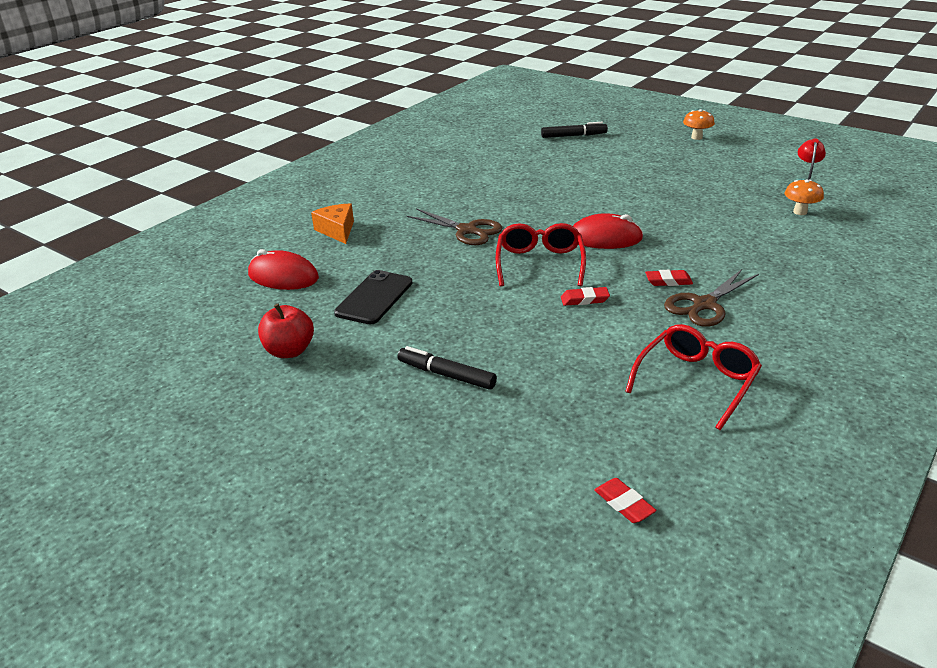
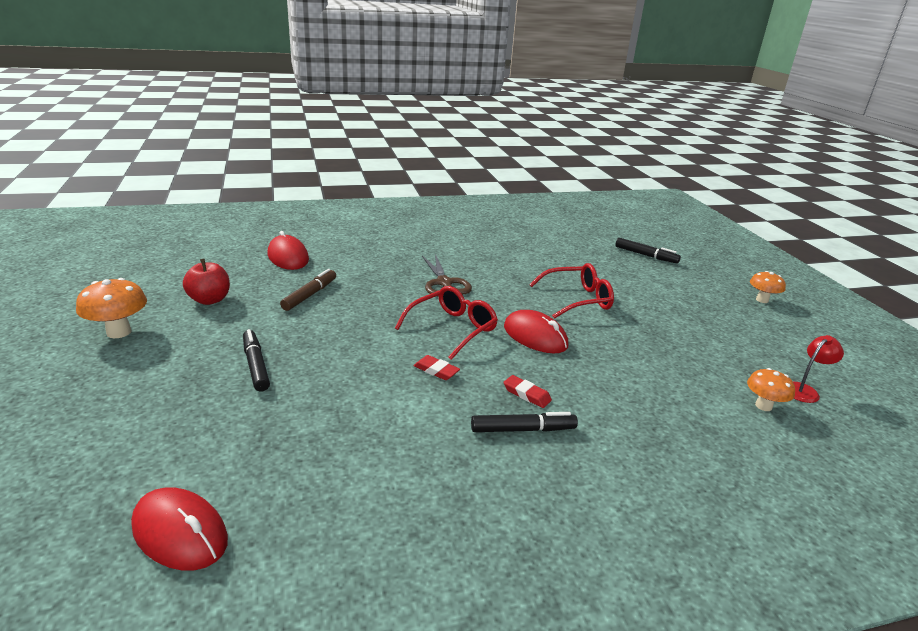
camera: 35 degrees right, 5 degrees down
(262, 424) = (119, 332): none -> orange mushroom
(337, 230) = (366, 245): orange cheese -> none
(374, 298) = (310, 295): black phone -> brown marker
(624, 504) = (180, 533): red eraser -> red mouse
(696, 381) = (403, 483): red glasses -> red glasses (577, 299)
(704, 305) = (523, 429): brown scissors -> black marker

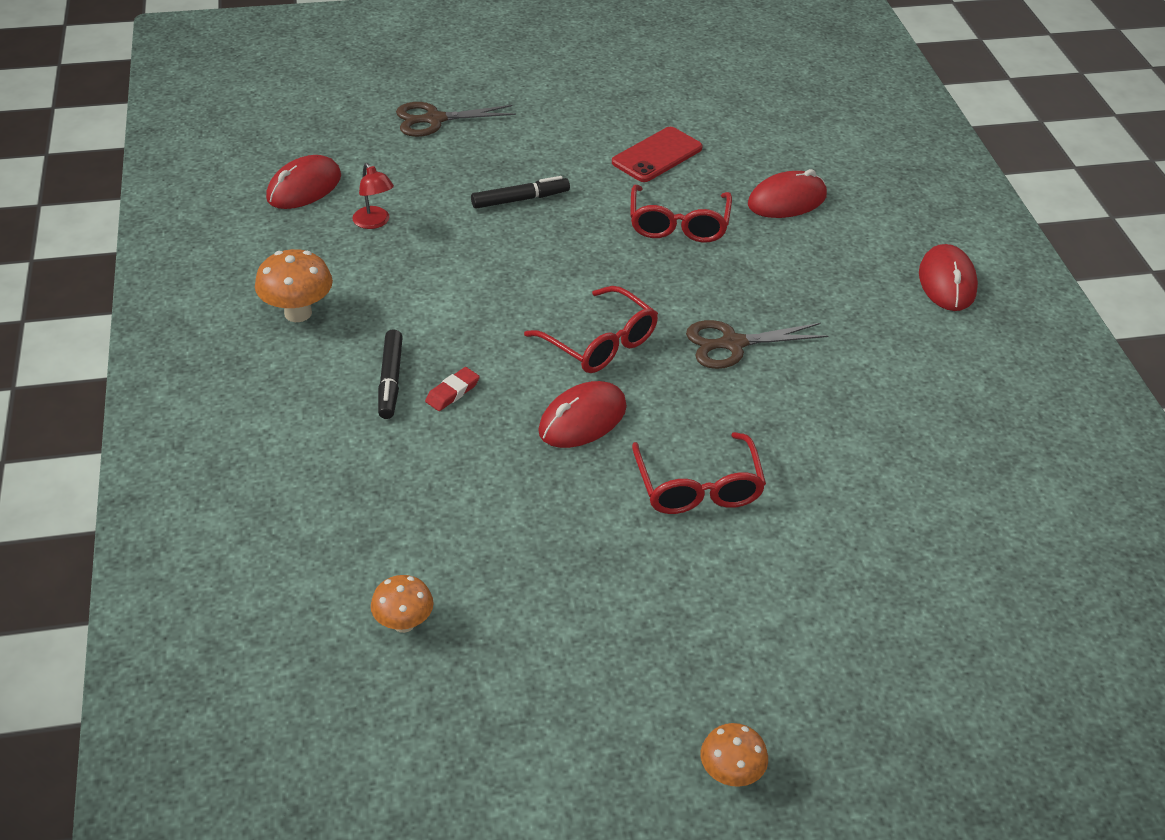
camera: 95 degrees right, 15 degrees up
(73, 426) = (434, 120): none -> brown scissors
(119, 332) = (583, 112): orange mushroom -> orange mushroom (298, 313)
(209, 300) = (657, 155): red apple -> red phone
(310, 295) = (678, 225): brown marker -> red glasses
(379, 223) = (947, 282): none -> red mouse
(436, 370) = (505, 324): red eraser -> none
(646, 255) = (909, 638): black marker -> none
(804, 390) = (434, 695): red lamp -> red lamp (374, 222)

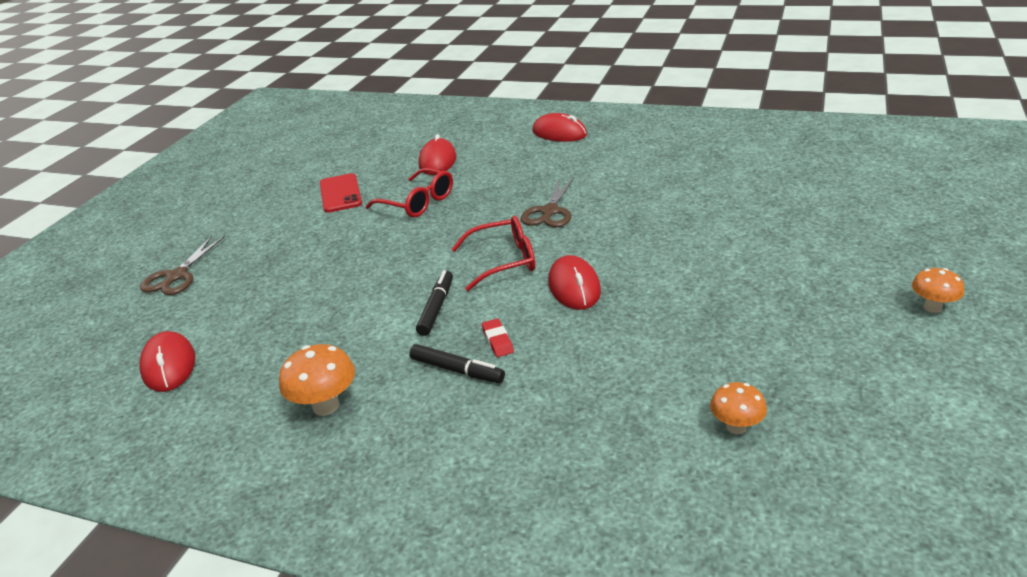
camera: 55 degrees left, 10 degrees down
(374, 222) = (261, 335): red lamp -> none
(520, 199) = (318, 258): black marker -> black marker (436, 308)
(698, 487) = (672, 256): red glasses -> none

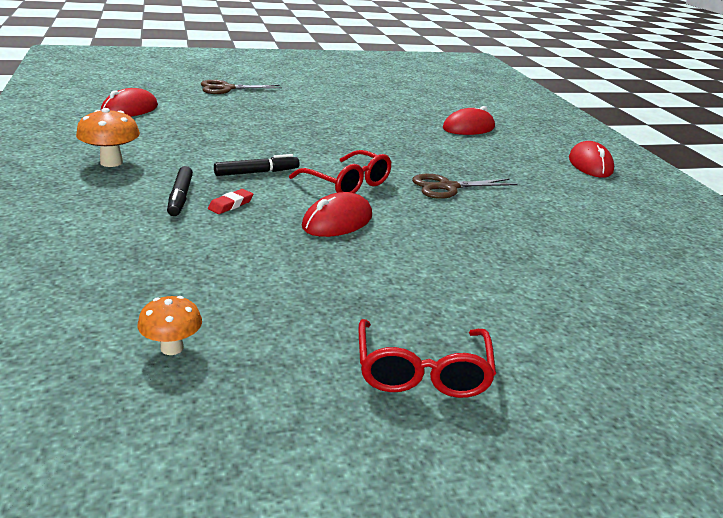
camera: 50 degrees right, 5 degrees down
(340, 193) = (377, 107): red phone -> none
(418, 203) = (397, 135): red glasses -> red glasses (422, 372)
(932, 307) = (520, 476): orange mushroom -> none

